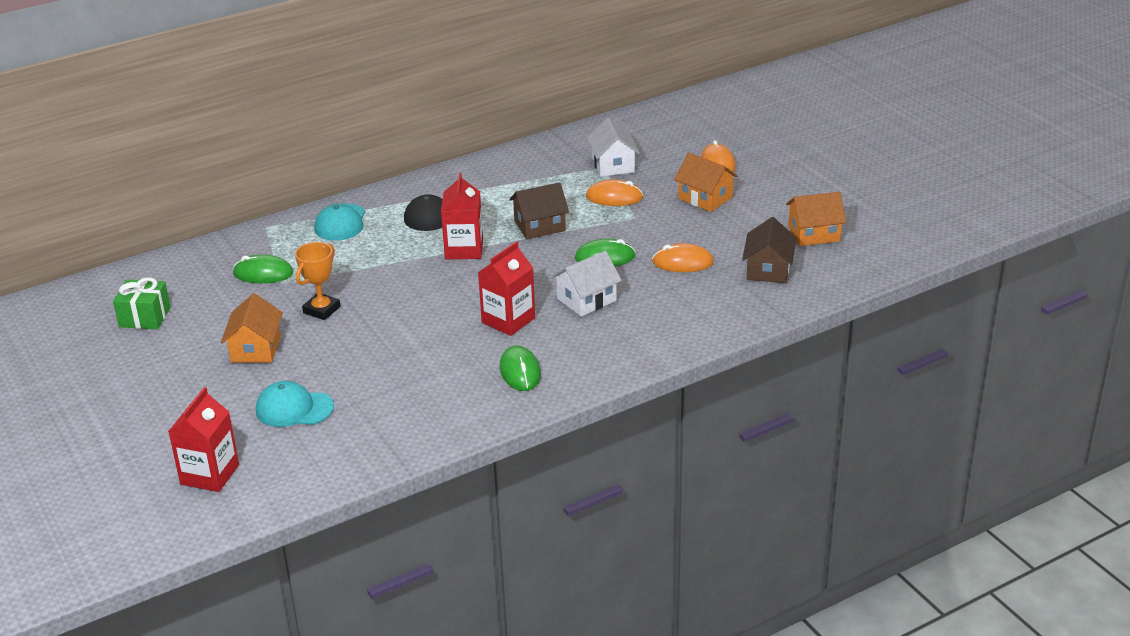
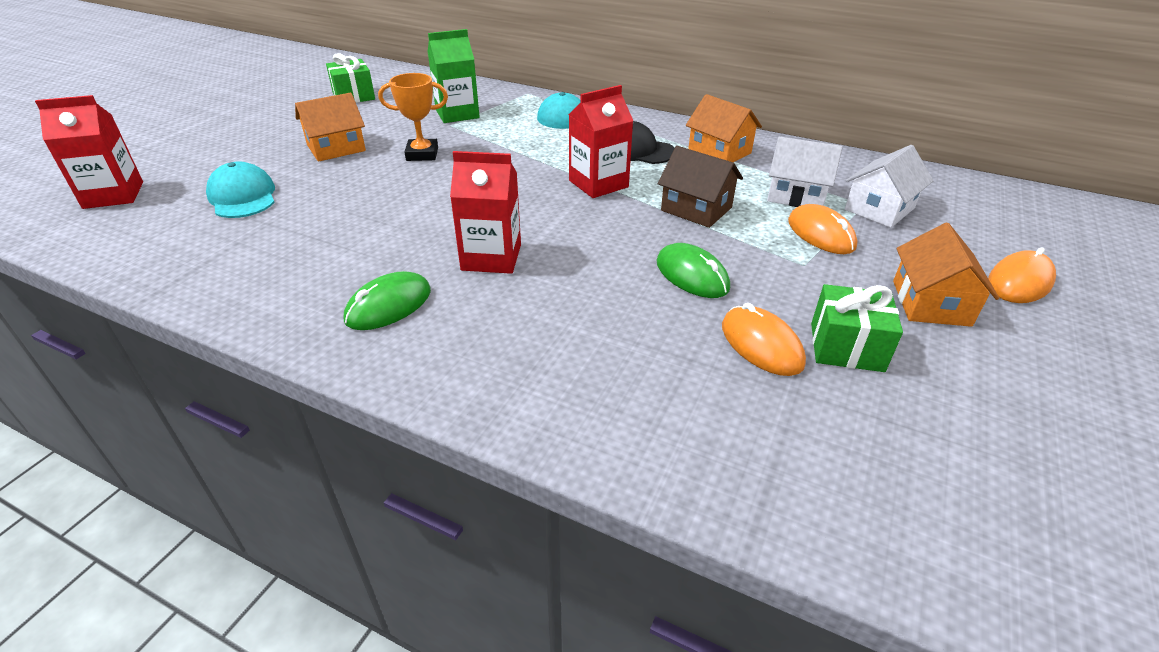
camera: 55 degrees right, 5 degrees up
(263, 273) = (457, 114): green mouse -> green carton
(587, 300) = (587, 297): white house -> white house (796, 195)
(709, 239) = (846, 347): none -> green gift
(768, 269) = (857, 447): brown house -> none
(814, 234) = (1028, 463): orange house -> orange house (719, 152)

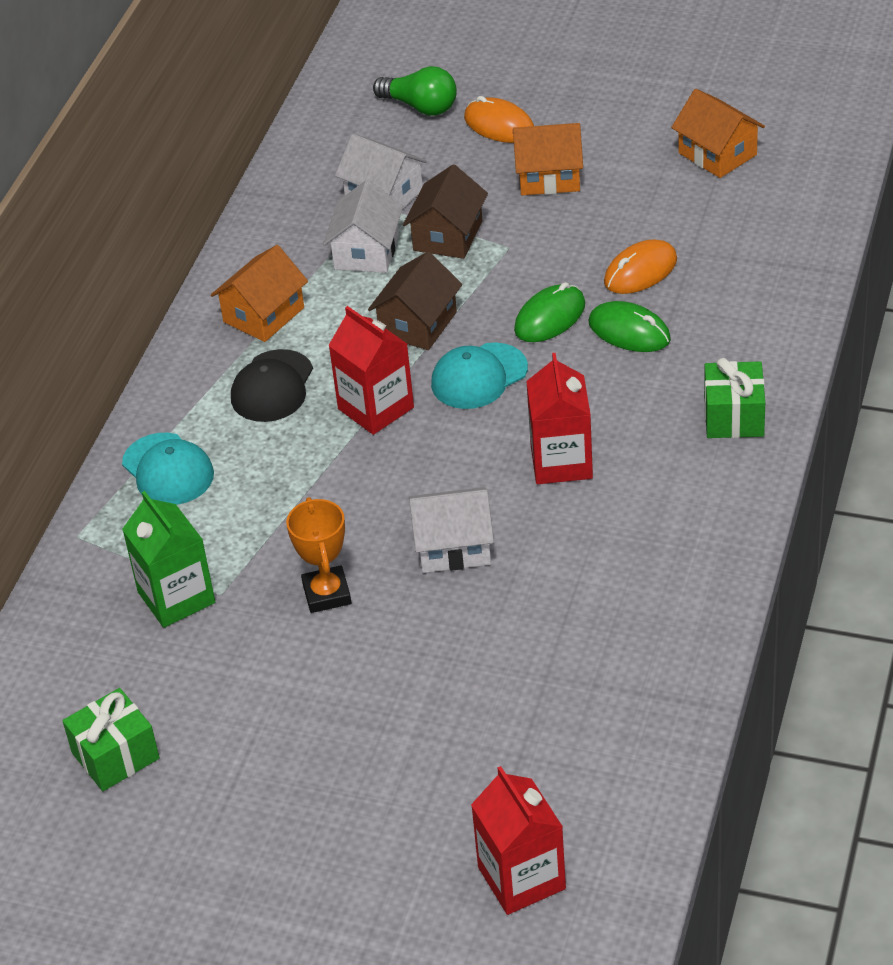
camera: 95 degrees left, 5 degrees up
(242, 197) = (490, 732): turquoise cap -> turquoise cap (479, 376)
(336, 148) = (325, 695): orange house -> orange house (717, 154)
(388, 305) = (666, 513): green mouse -> green mouse (629, 331)
(429, 200) = (453, 547): none -> white house
(820, 234) = (447, 236): orange mouse -> brown house
(846, 347) = (627, 226): green gift -> green gift (734, 417)
(1033, 239) = (420, 107): none -> green light bulb

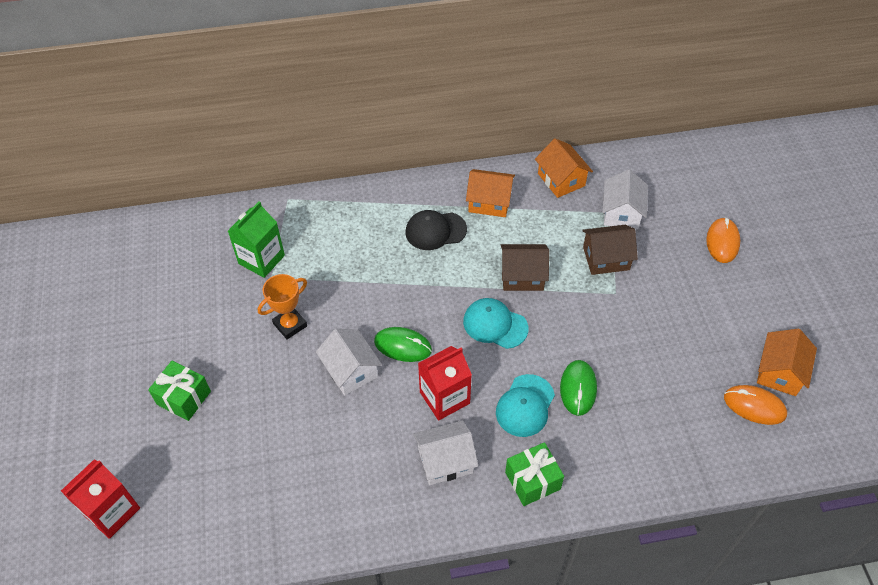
camera: 60 degrees right, 10 degrees up
(115, 756) = (145, 283): green gift -> green gift (184, 398)
(168, 470) = (351, 214): turquoise cap -> turquoise cap (525, 406)
(366, 252) = (568, 225): white house -> white house (445, 461)
(376, 408) = (443, 285): red carton -> none
(420, 107) = (711, 196): green light bulb -> none
(549, 177) = (692, 287): orange house -> orange house (561, 180)
(550, 317) = (566, 340): green mouse -> green mouse (403, 346)
(640, 271) = (637, 372): orange mouse -> orange mouse (754, 406)

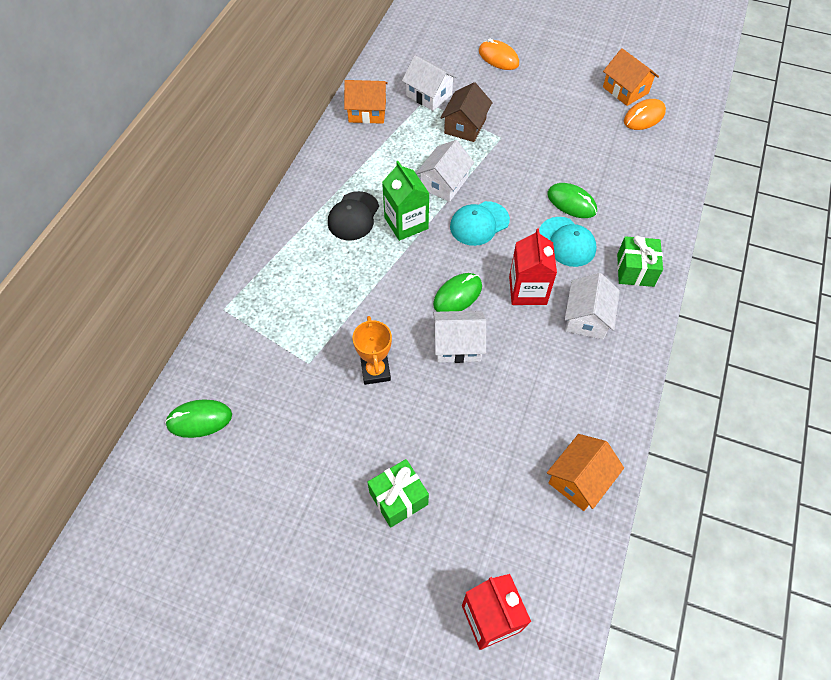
camera: 60 degrees left, 5 degrees up
(186, 239) = (199, 419): none -> green mouse
(261, 259) = (280, 362): green carton -> green carton (406, 223)
(489, 202) = (352, 166): orange house -> orange house (579, 479)
(522, 276) = (444, 183): brown house -> white house

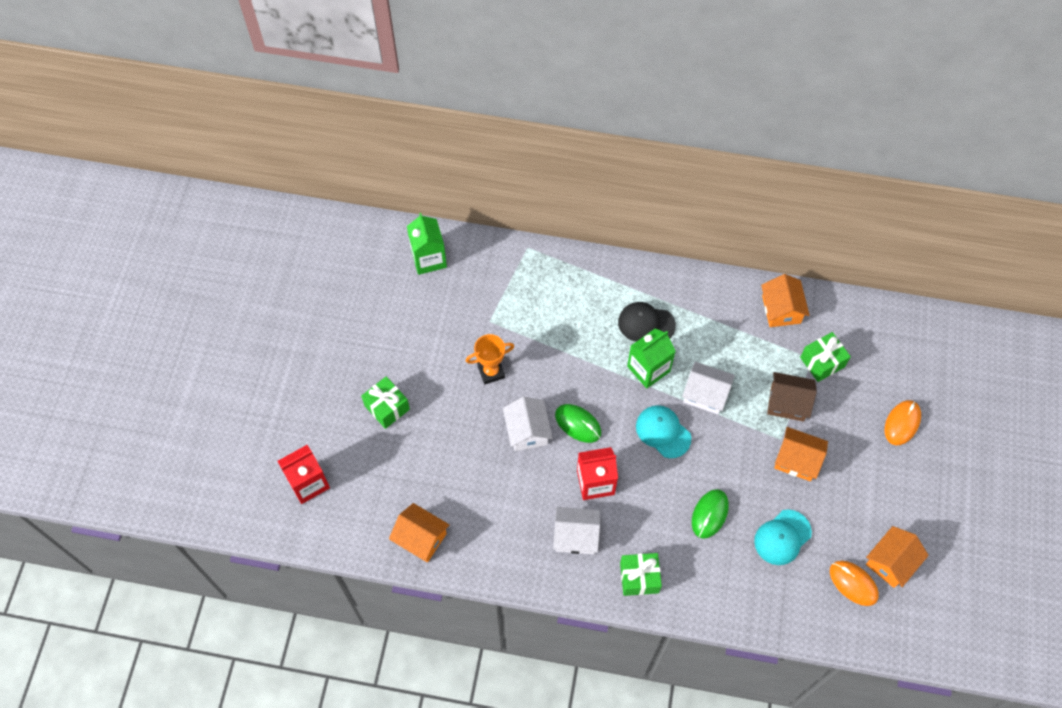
camera: 80 degrees right, 5 degrees up
(199, 419) = (429, 258): green mouse -> green carton
(429, 95) = (822, 362): white house -> green gift
(523, 130) = (797, 460): none -> orange house
(567, 242) = (659, 513): turquoise cap -> turquoise cap (782, 537)

